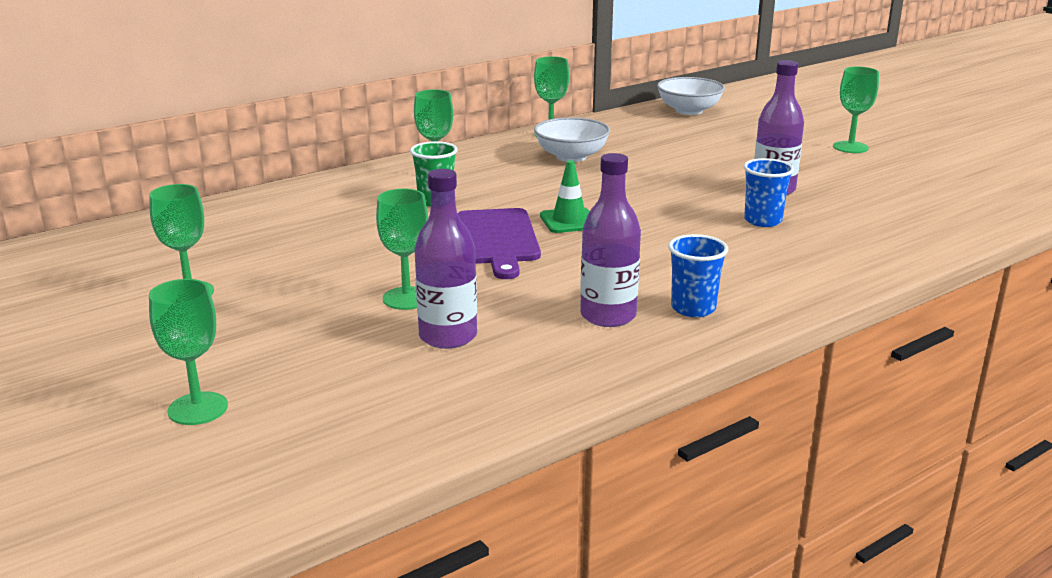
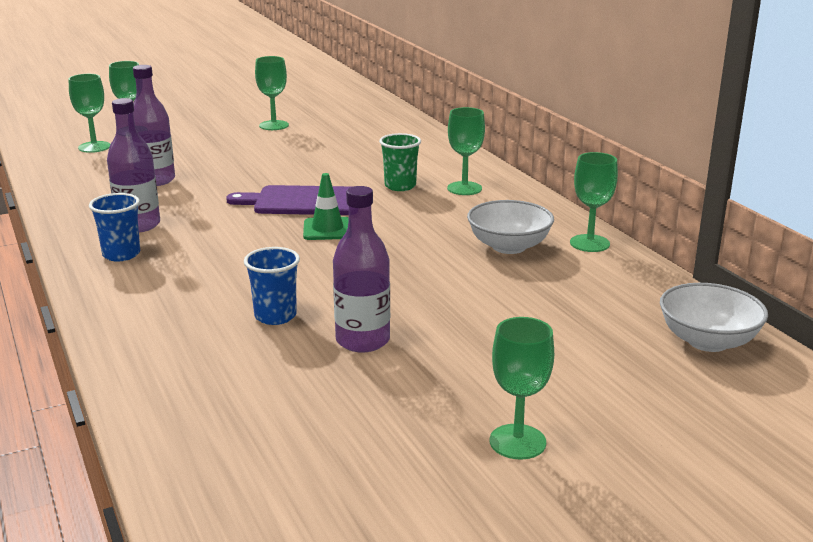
camera: 100 degrees right, 0 degrees up
(406, 298) = (220, 172): green goblet -> green goblet (94, 147)

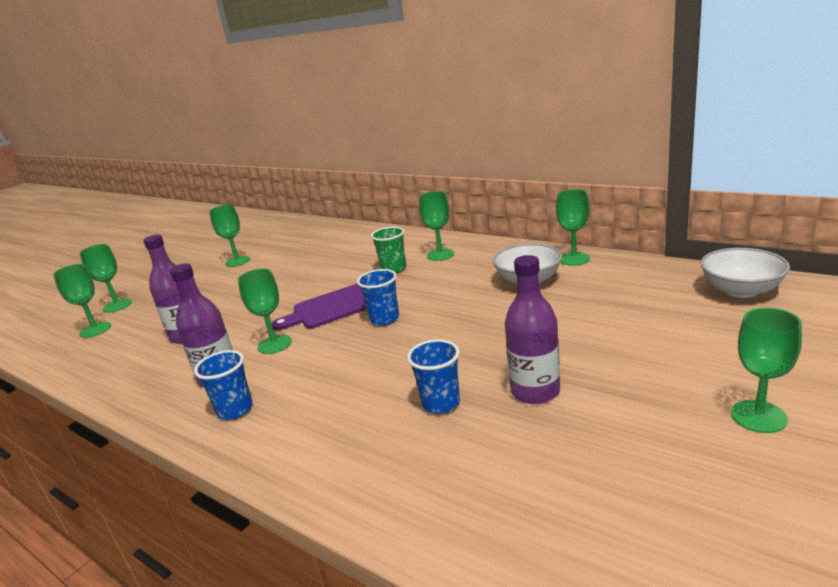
camera: 25 degrees left, 0 degrees up
(211, 215) = (274, 344): none -> green goblet
(327, 229) = (384, 319): green traffic cone -> blue cup

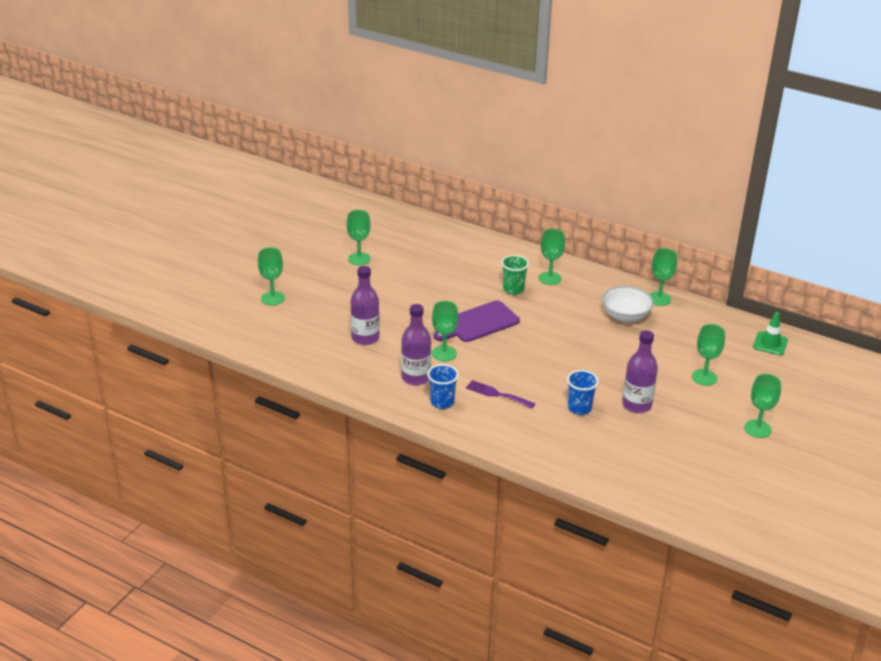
camera: 10 degrees left, 10 degrees up
(95, 330) = (273, 323): green goblet -> green goblet (704, 377)
(321, 392) = (497, 394): none -> purple fork
(384, 319) = (522, 339): blue cup -> none
(741, 290) = (770, 344): white bowl -> green traffic cone

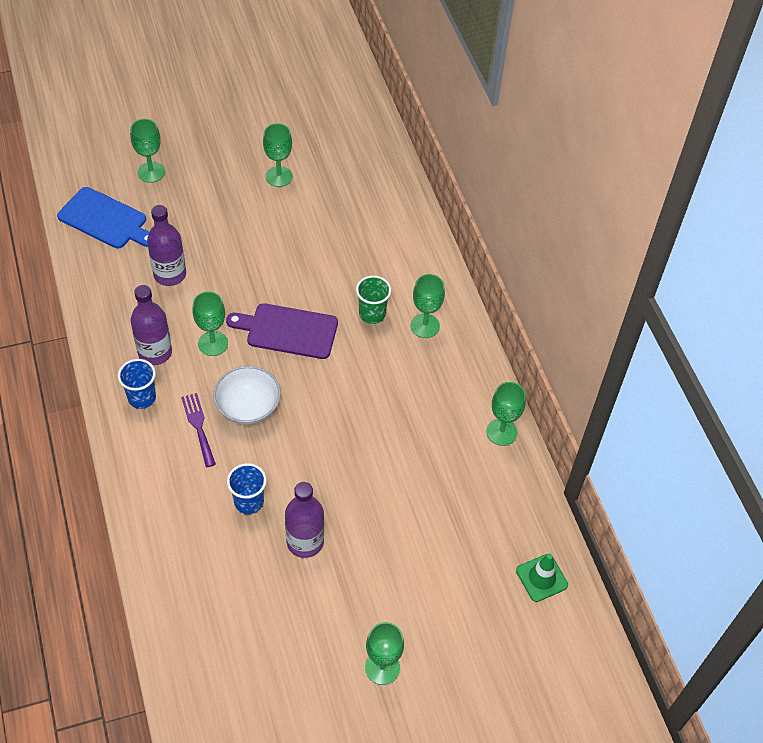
camera: 40 degrees right, 20 degrees up
(279, 336) = (105, 220): none -> blue cutting board
(625, 316) = (437, 428): white bowl -> white bowl (248, 407)
(704, 377) = (414, 563): green goblet -> none

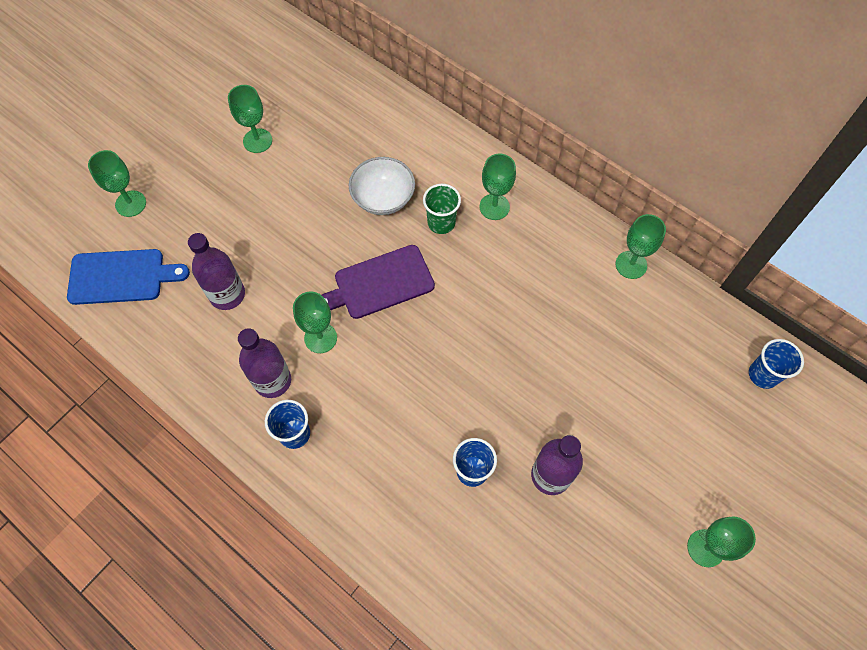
camera: 30 degrees left, 10 degrees up
(198, 426) = (370, 428): purple fork -> none
(248, 407) = (400, 379): white bowl -> white bowl (383, 198)
(541, 578) = (763, 375): green traffic cone -> blue cup

